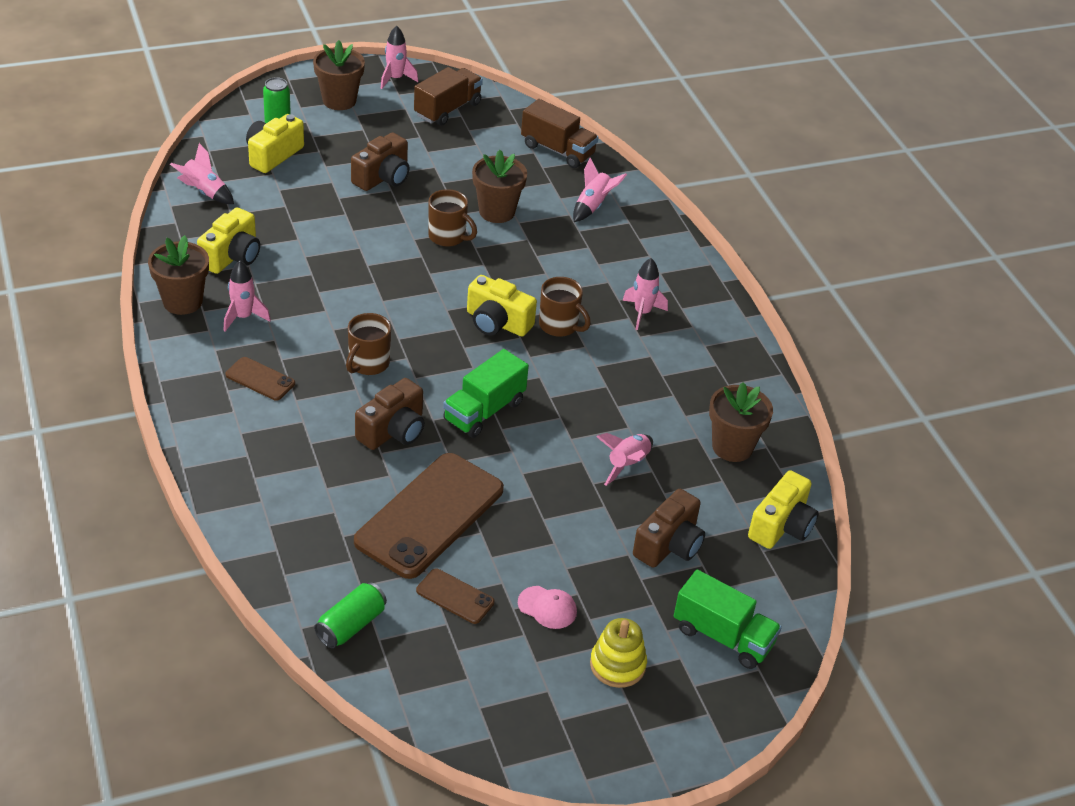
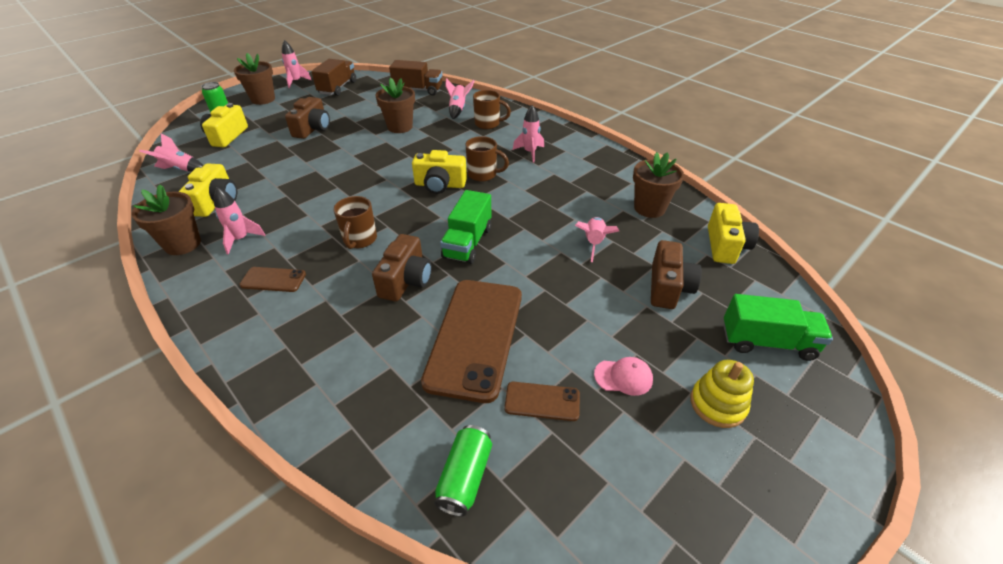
camera: 20 degrees left, 0 degrees up
(448, 237) = (375, 148): brown mug -> brown mug (488, 124)

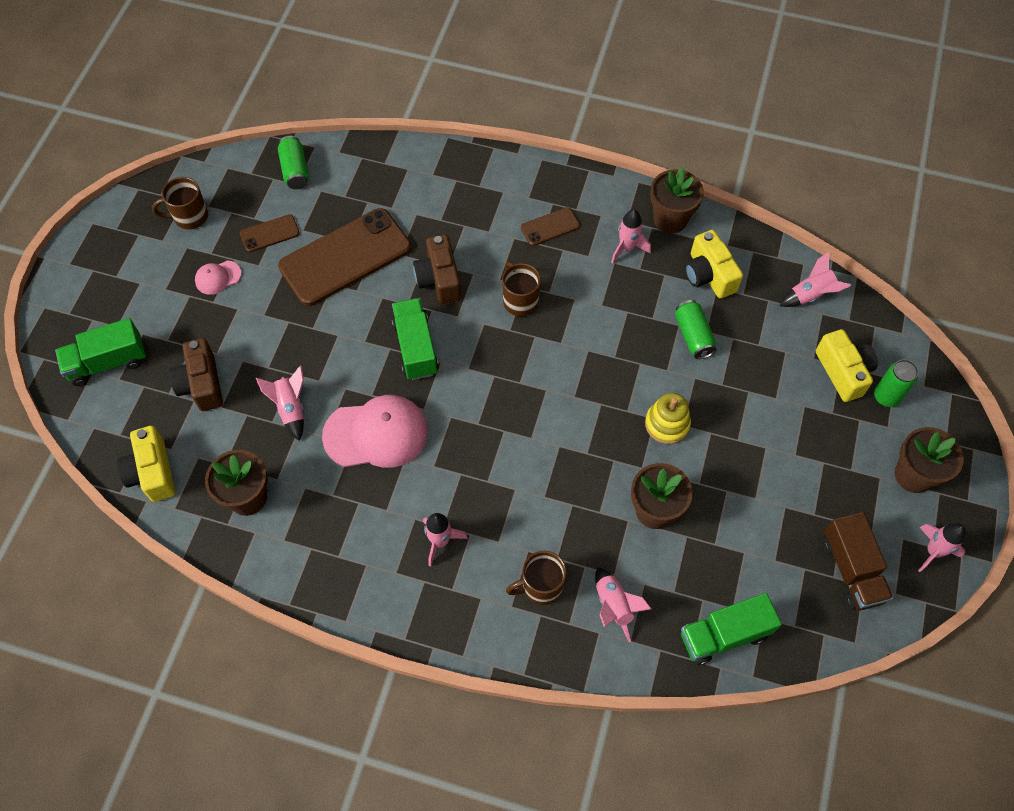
camera: 150 degrees right, 20 degrees up
(276, 178) = (693, 335): none -> green can
(312, 129) = (761, 443): brown camera -> none
(418, 90) = (724, 635): brown truck -> green truck
(440, 185) = (506, 417): yellow camera -> none
(475, 337) = (345, 257): brown phone -> brown phone turned 75 degrees clockwise
(483, 174) = (470, 462): brown mug -> brown mug (189, 217)
(536, 207) = (376, 434): none -> pink cap
(717, 404) = (144, 288): yellow stacking toy -> yellow stacking toy (667, 424)

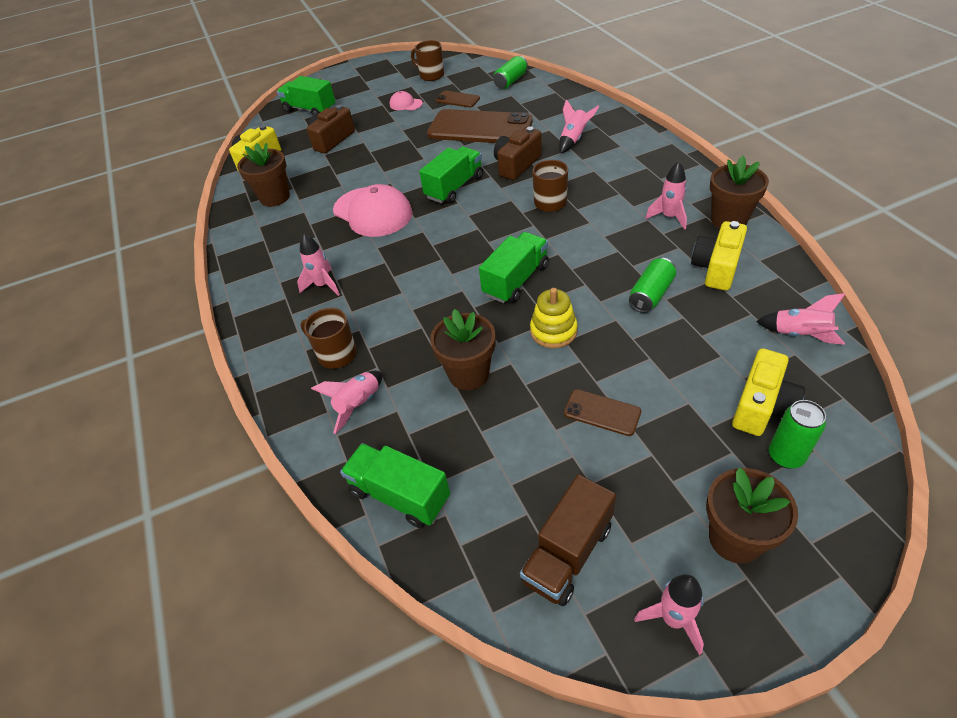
camera: 55 degrees right, 15 degrees down
(291, 408) = (352, 174): pink rocket -> pink rocket (573, 140)
(550, 227) = (627, 177): brown phone -> brown phone (602, 412)
(588, 402) = (516, 280): none -> green truck

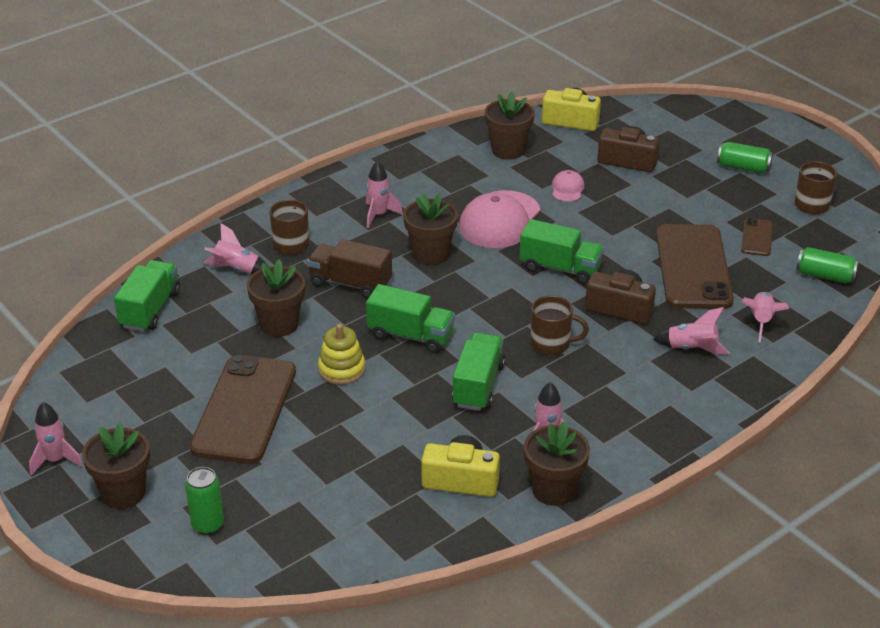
camera: 70 degrees right, 10 degrees down
(310, 110) = (689, 129): green truck -> green truck (478, 386)
(401, 257) = (430, 254): none -> brown flower pot
(405, 104) = (729, 198): pink cap -> pink cap (567, 189)
(567, 553) = (105, 402): brown truck -> brown truck (350, 283)
(602, 412) = (244, 409): brown phone -> brown phone, size x2.22
(651, 294) = (407, 432): green can -> green can (743, 167)
(762, 406) = (263, 511): yellow camera -> none
(799, 335) = (365, 542): pink rocket -> pink rocket (761, 321)

